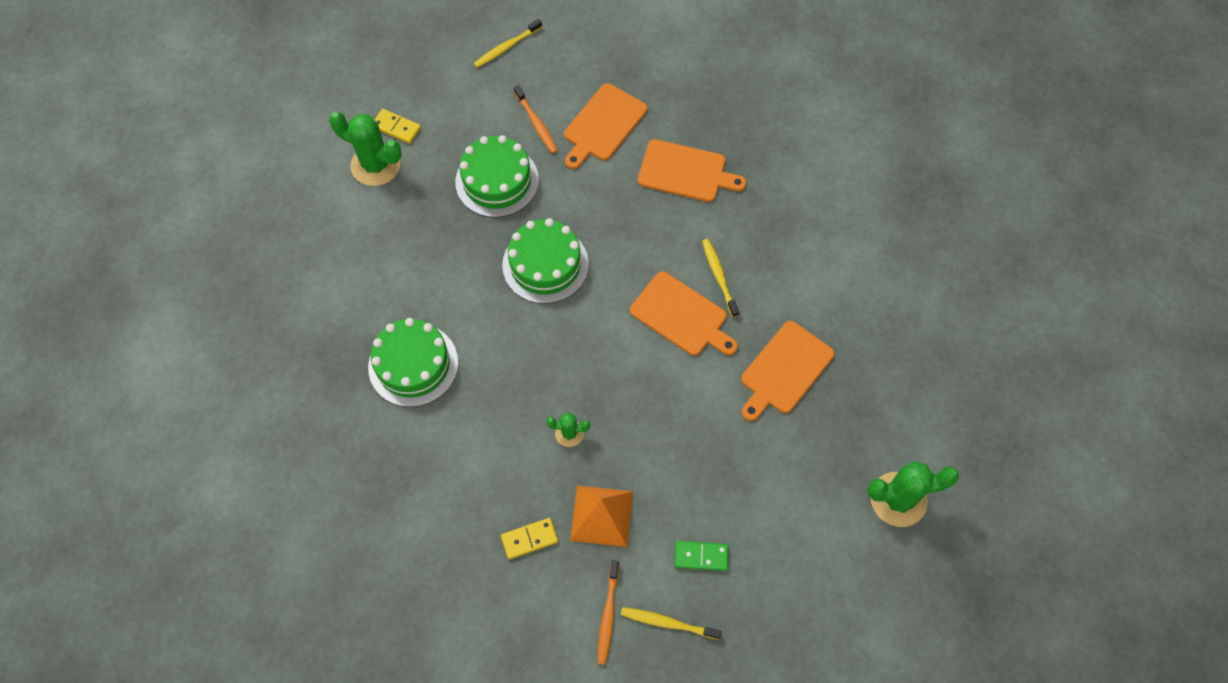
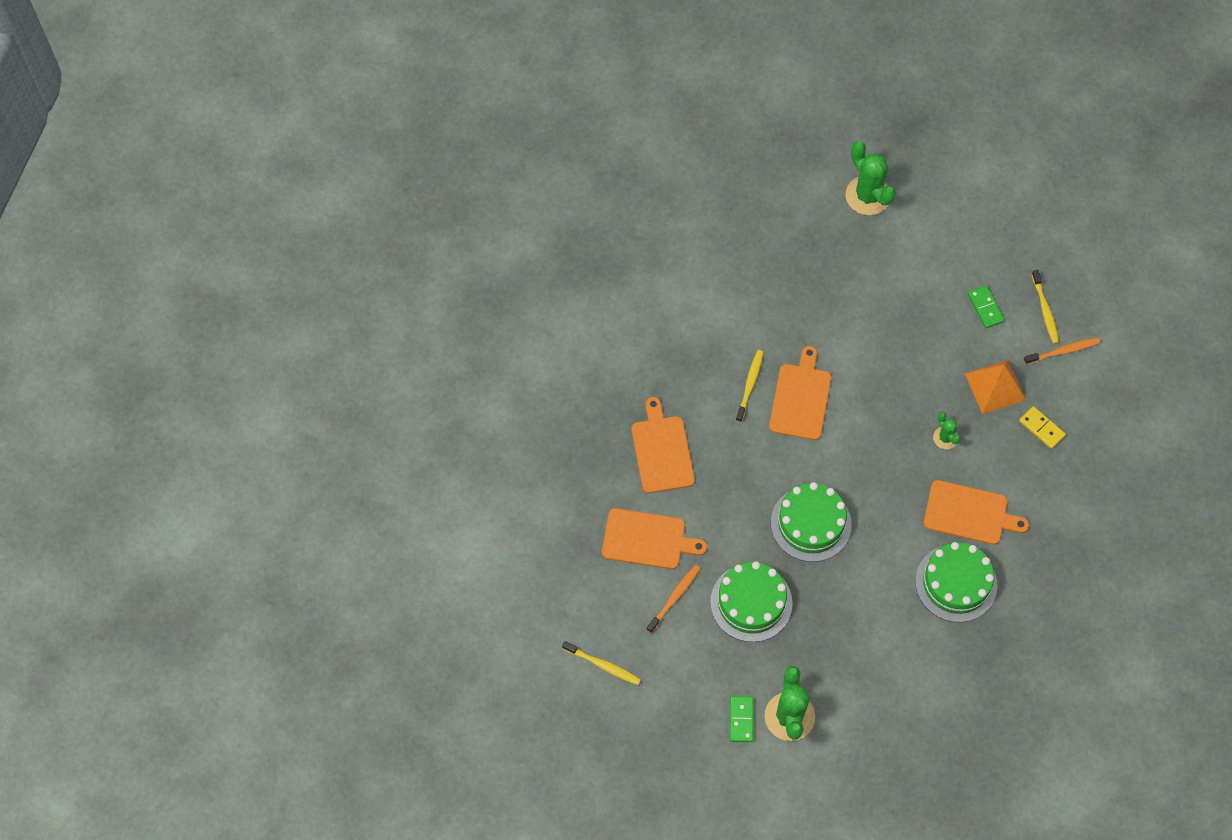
camera: 115 degrees left, 0 degrees up
(396, 127) = (741, 719): yellow domino -> green domino
(719, 276) = (750, 385): yellow toothbrush -> yellow toothbrush turned 150 degrees clockwise
(784, 370) = (807, 306): orange cutting board -> orange cutting board (969, 513)

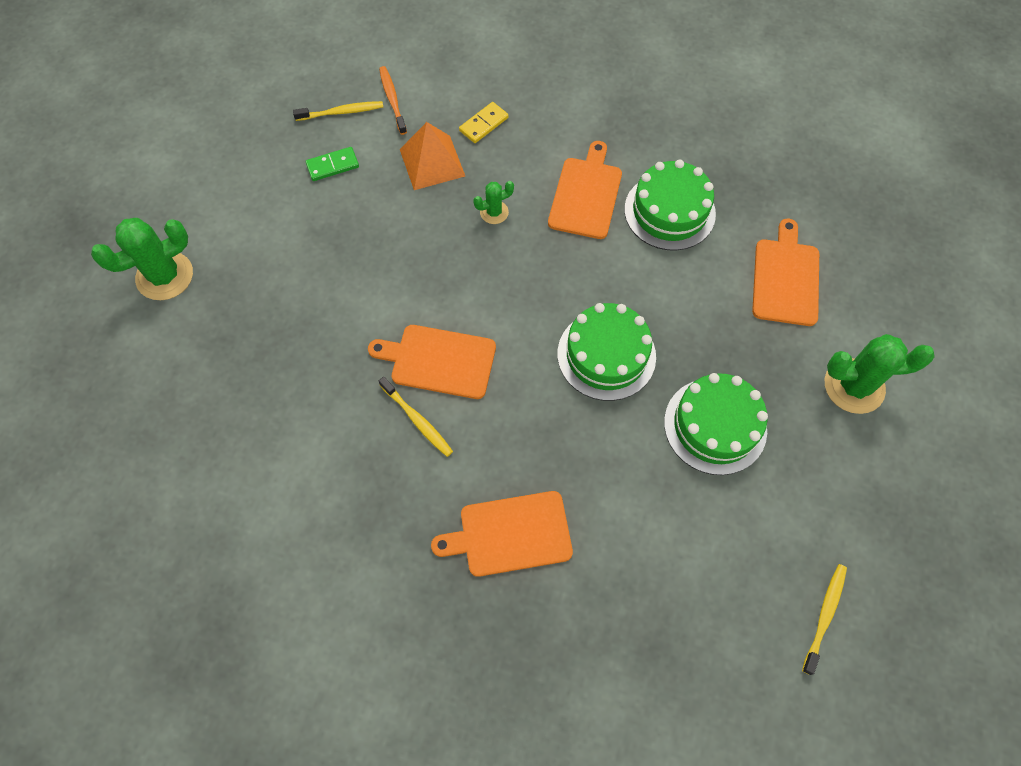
camera: 90 degrees left, 0 degrees up
(648, 539) = (639, 554): orange cutting board -> orange cutting board (785, 278)
(674, 597) = (718, 519): orange toothbrush -> none
(741, 719) = (867, 441): green domino -> none
(750, 385) = (417, 420): yellow toothbrush -> yellow toothbrush turned 150 degrees counterclockwise

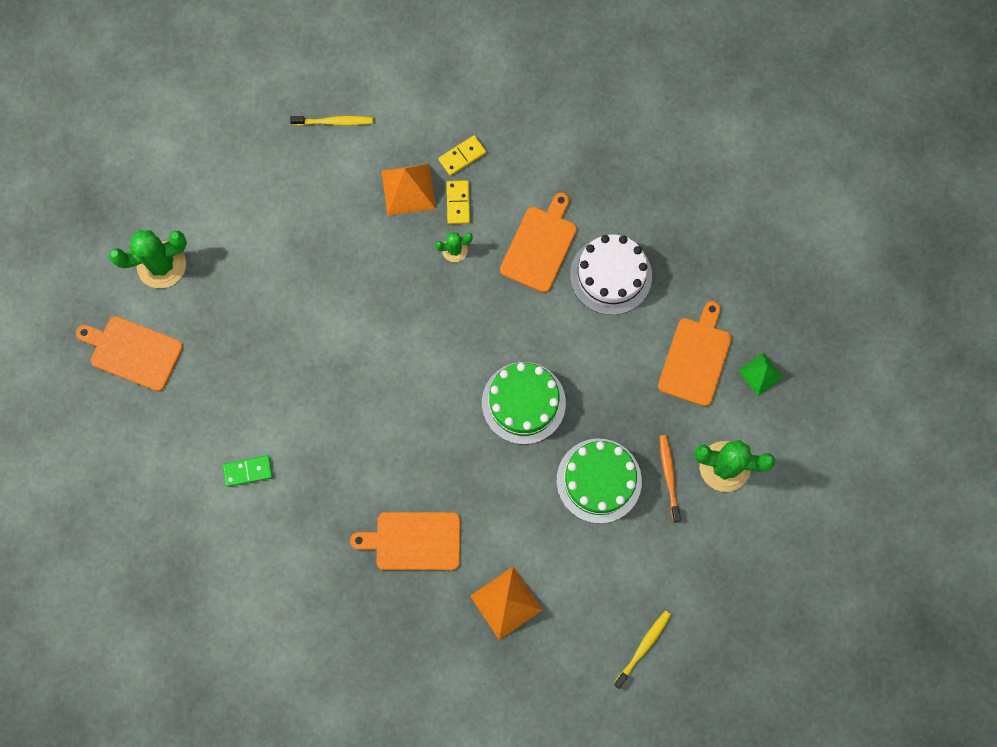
camera: 10 degrees right, 10 degrees up
(332, 165) = (319, 178): green domino -> green domino (248, 471)
(392, 100) = (383, 116): orange toothbrush -> orange toothbrush (669, 476)
(417, 420) = (356, 433): yellow toothbrush -> none
(439, 361) = (382, 384): orange cutting board -> orange cutting board (132, 352)
(488, 167) = (458, 203): none -> yellow domino
(641, 590) = (506, 603): none -> orange pyramid
(669, 211) = (610, 275): green cake -> white cake
(861, 283) = (760, 374): none -> green pyramid

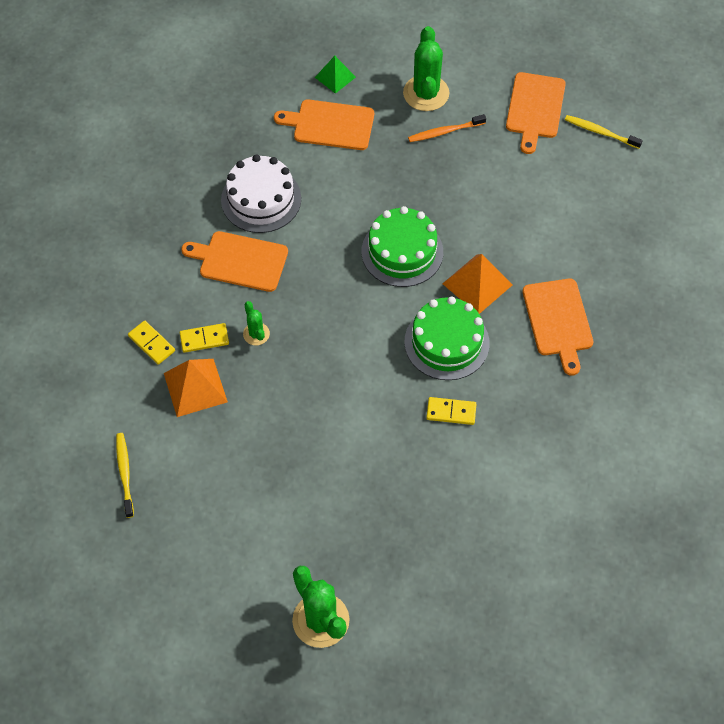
camera: 100 degrees left, 15 degrees down
(132, 352) = (427, 628): orange cutting board -> orange cutting board (535, 109)
(248, 471) = (529, 482): green domino -> none
(335, 414) = (451, 412): none -> yellow domino
(506, 603) = (593, 238): orange pyramid -> orange pyramid (477, 284)
(599, 480) = (462, 183): green cake -> green cake (446, 342)

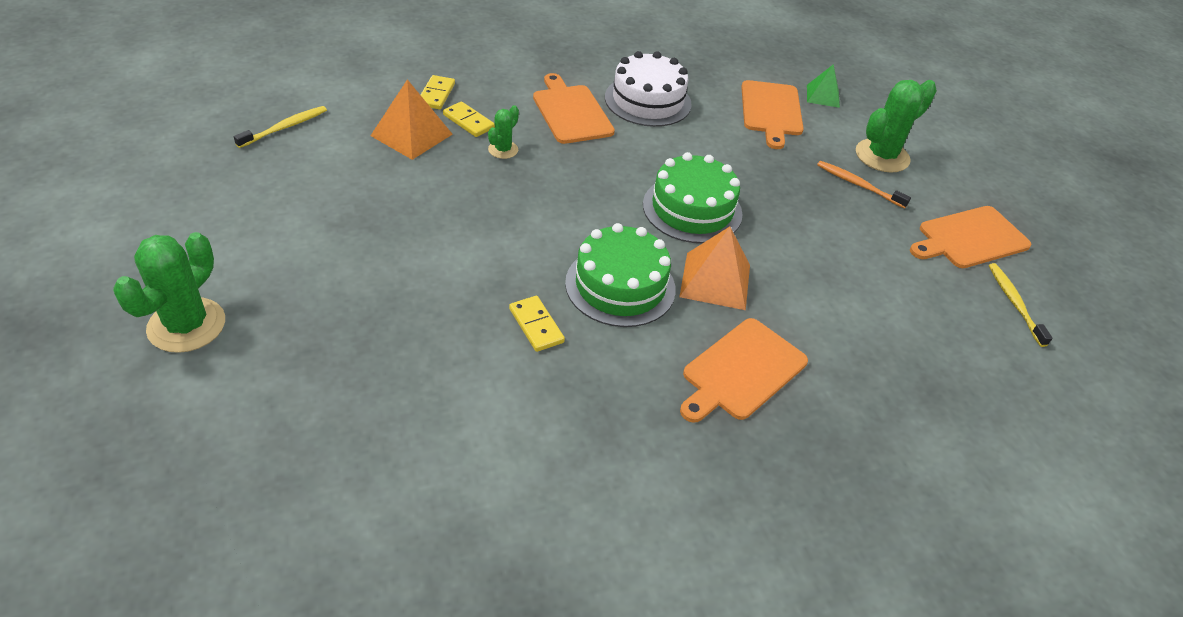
camera: 50 degrees right, 15 degrees down
(330, 125) = (771, 111): orange cutting board -> orange cutting board turned 150 degrees counterclockwise

